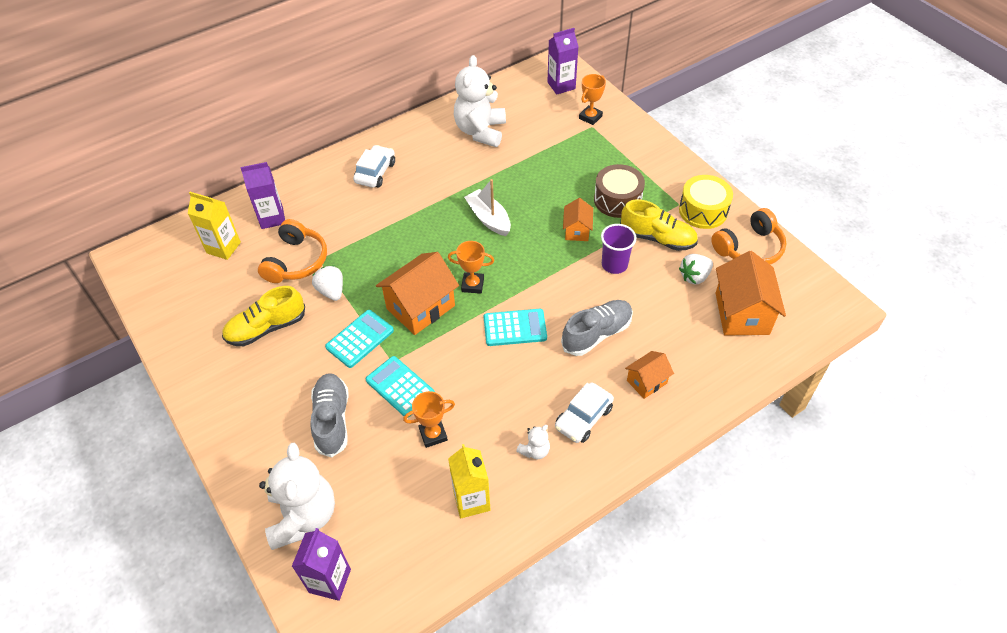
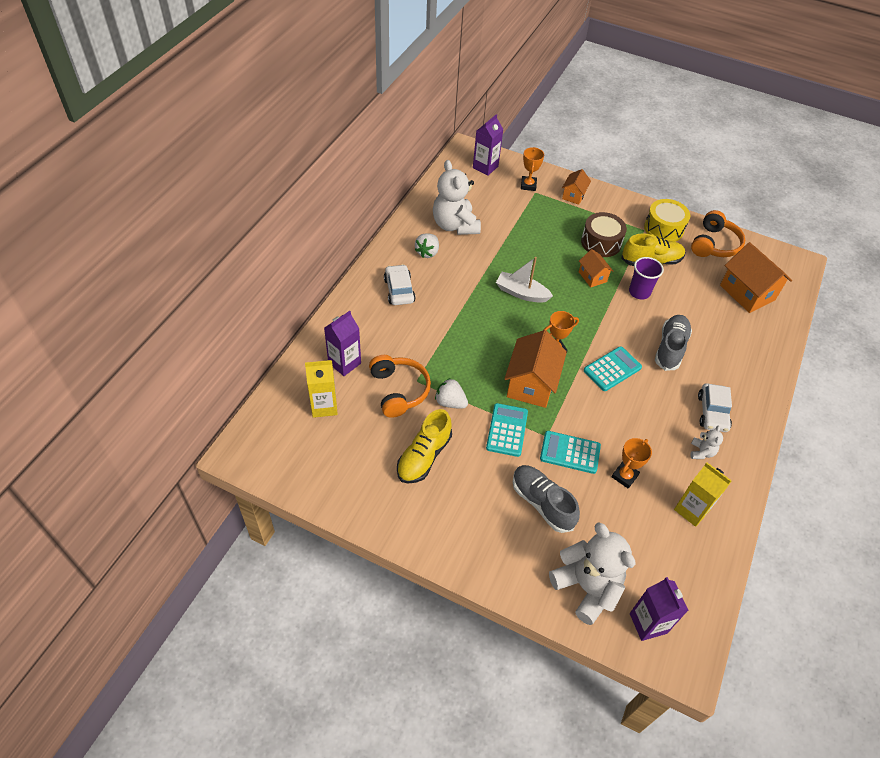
camera: 35 degrees left, 0 degrees up
(646, 382) = (730, 367): orange house -> orange house (573, 195)
(694, 276) = (697, 279): white strawberry -> white strawberry (427, 252)

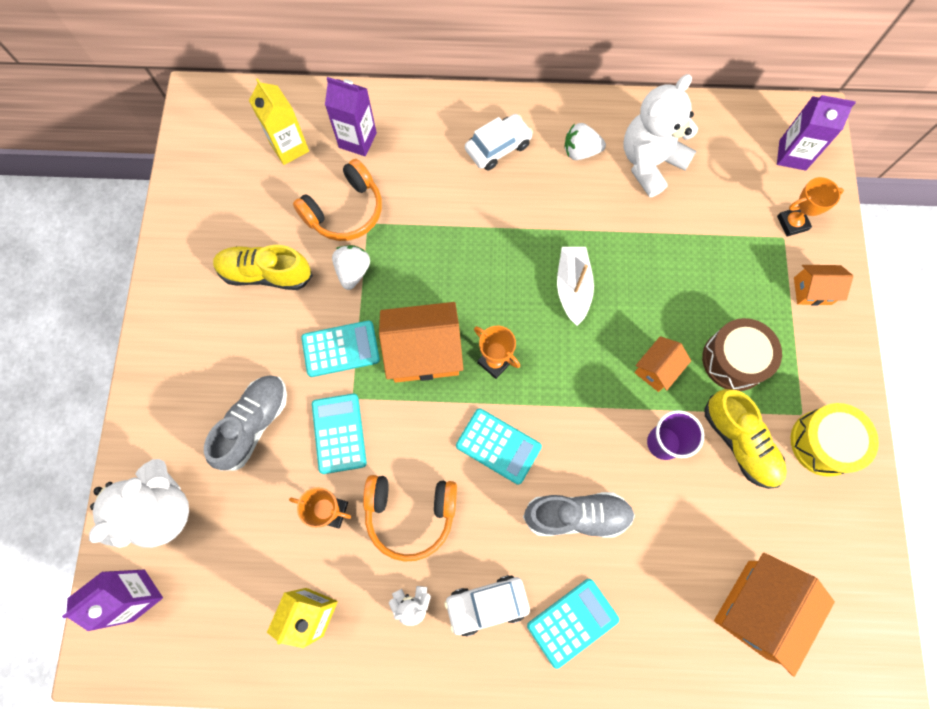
camera: 70 degrees right, 20 degrees up
(714, 244) = (837, 531): orange headphones -> orange headphones (410, 514)
(734, 375) = (572, 622): none -> turquoise calculator

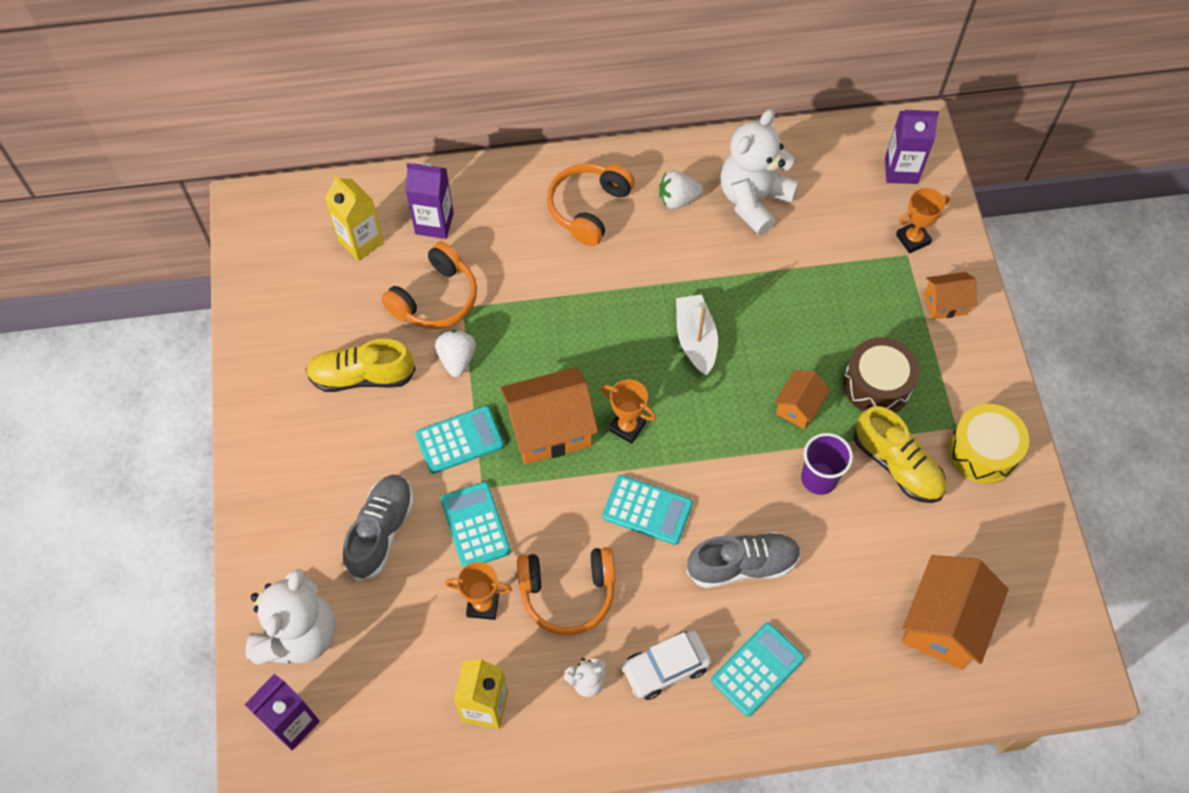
camera: 10 degrees left, 10 degrees down
(498, 147) = (588, 208): white car -> orange headphones

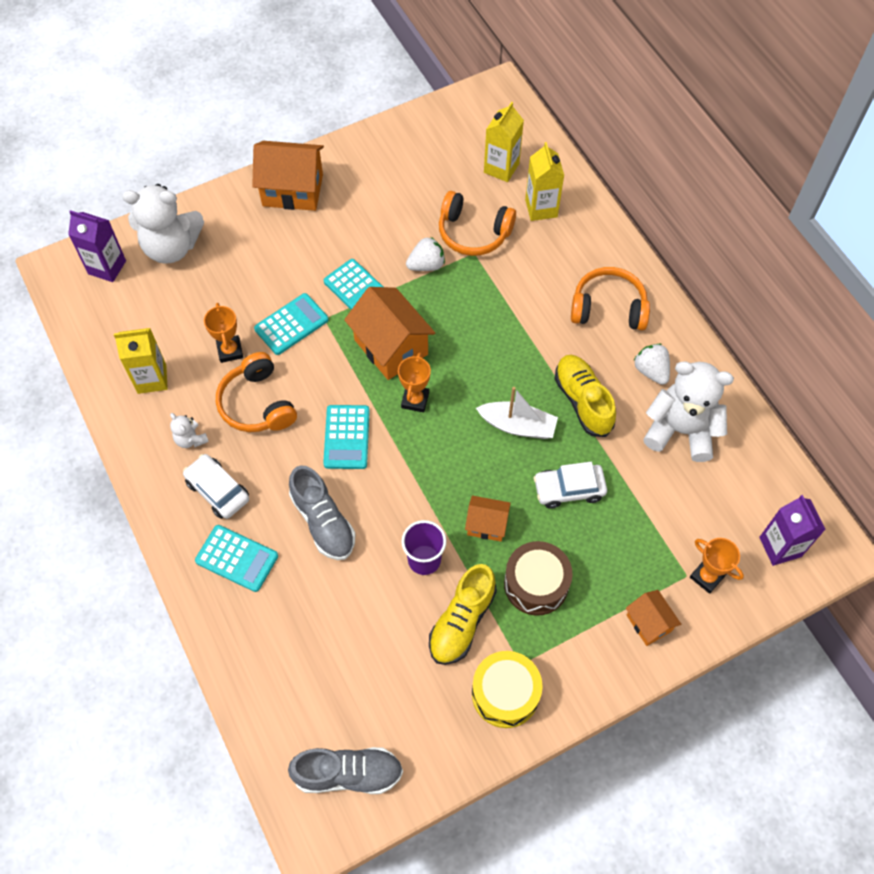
camera: 70 degrees right, 0 degrees up
(362, 376) = (386, 210): yellow shoe -> yellow shoe (583, 401)
(381, 531) = (265, 267): grey shoe -> grey shoe (348, 773)
(434, 223) = (541, 208): purple carton -> yellow carton
(695, 339) = (518, 426): white boat -> white boat turned 45 degrees clockwise
(784, 319) = (569, 489): none -> white car
(943, 623) = (324, 698): orange house -> orange house (292, 190)

